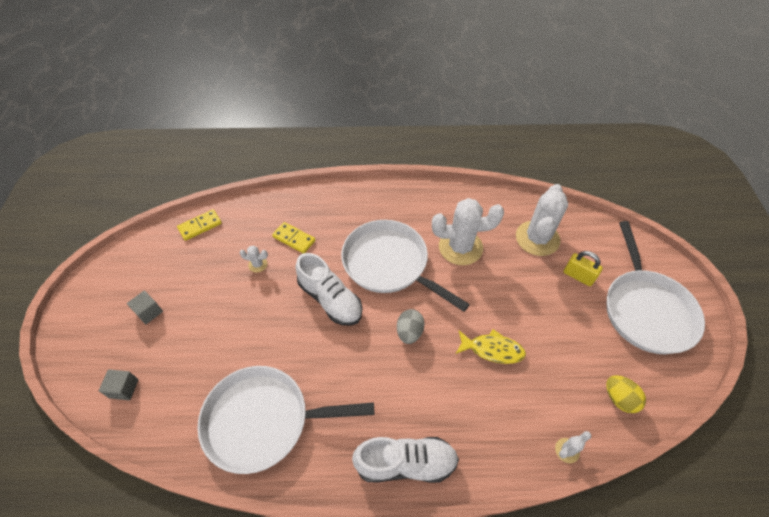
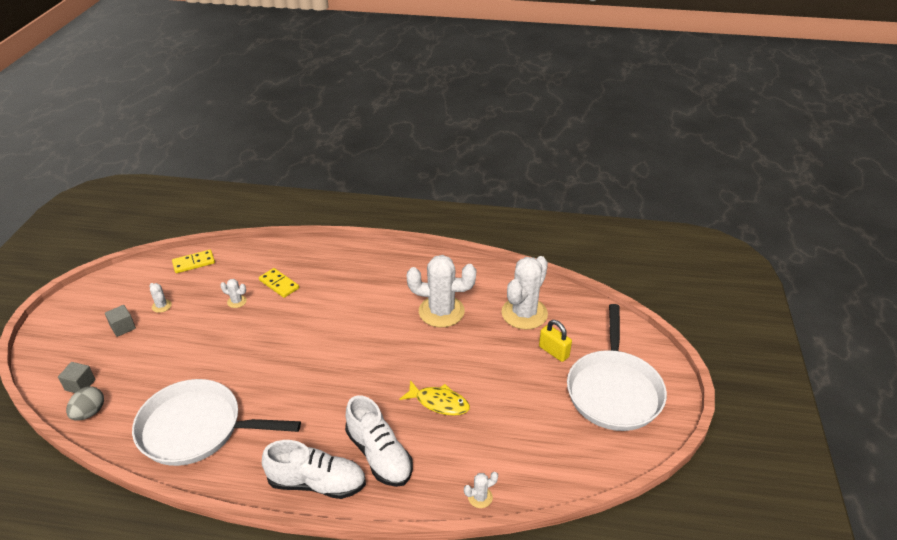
camera: 10 degrees right, 15 degrees down
(182, 281) = (161, 306): none -> white cactus
(330, 299) = (295, 339): white shoe -> white shoe (379, 455)
(389, 264) = (364, 317): white pan -> none
(409, 332) = (362, 377): grey egg -> grey egg (89, 413)
(619, 398) = (552, 462): yellow egg -> none

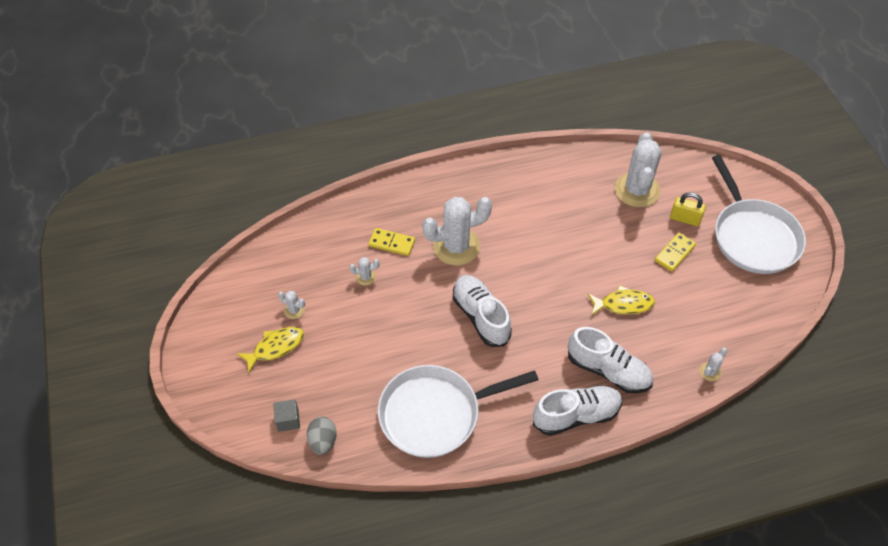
camera: 25 degrees left, 15 degrees up
(123, 327) = (275, 347): grey cube -> yellow fish
(194, 263) = (285, 251): yellow domino -> yellow domino (674, 253)
(303, 365) = (481, 316): none -> white shoe
(441, 311) = (564, 215): white cactus -> white cactus (456, 246)

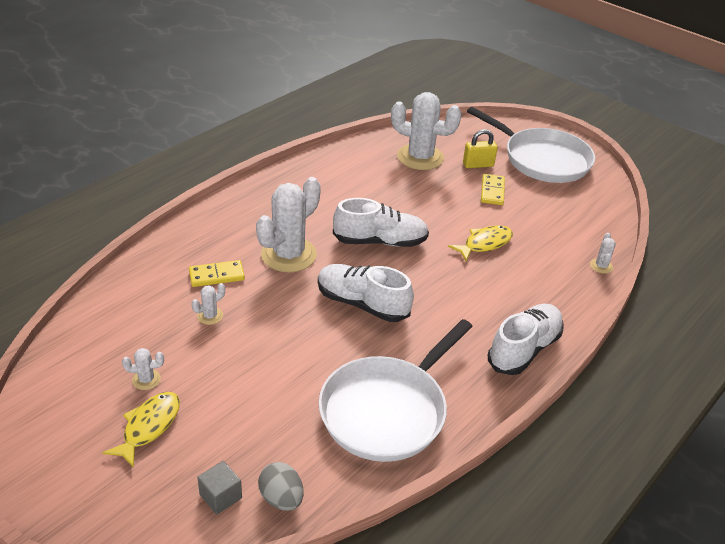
camera: 35 degrees left, 15 degrees down
(608, 370) = (518, 300): white shoe -> white shoe (380, 241)
(637, 190) = (420, 157): white cactus -> white cactus turned 45 degrees counterclockwise

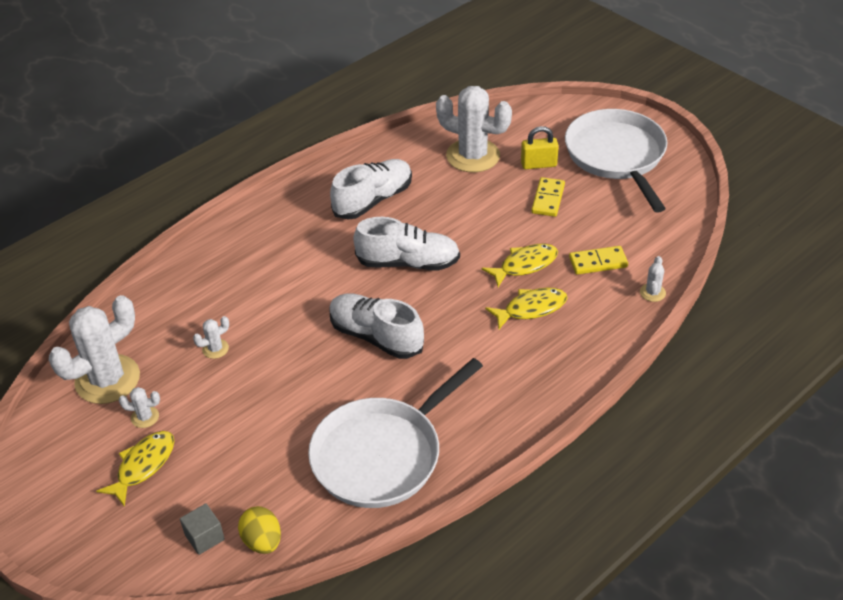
camera: 10 degrees right, 5 degrees up
(216, 276) = (227, 303): yellow domino -> yellow domino (598, 262)
(281, 498) = (262, 541): grey egg -> yellow egg
(288, 255) = (306, 279): white cactus -> white cactus (107, 379)
(498, 279) = (531, 309): none -> yellow fish
(524, 349) = (541, 390): white shoe -> white shoe (373, 200)
(542, 159) = (617, 156): white pan -> white pan turned 150 degrees counterclockwise

